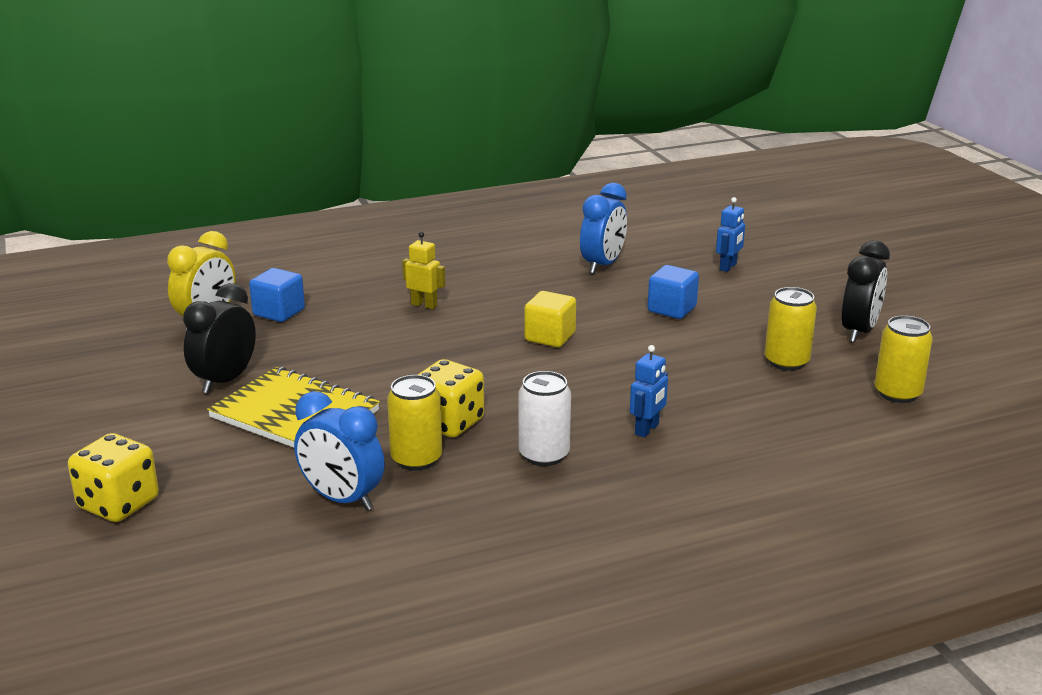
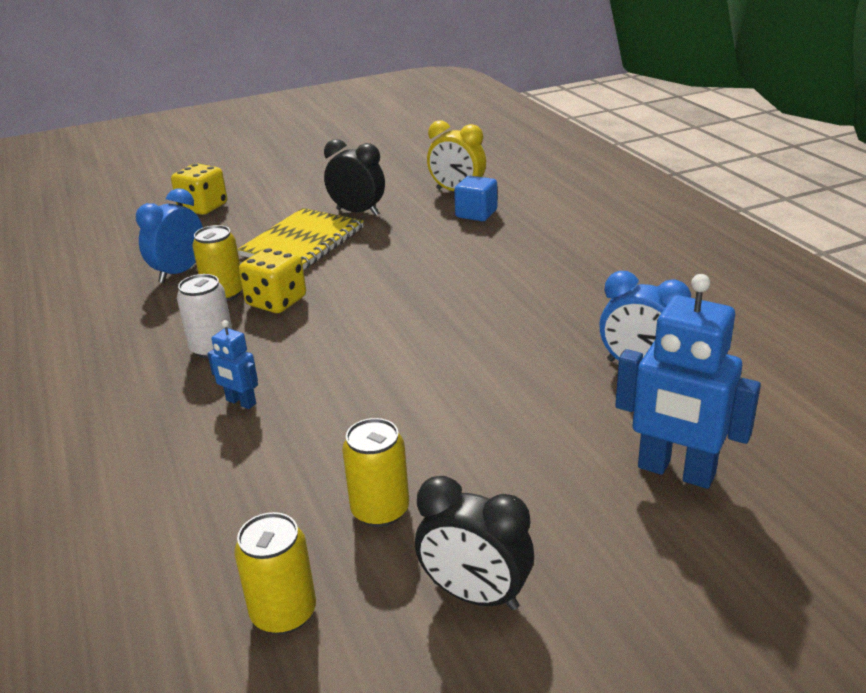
camera: 90 degrees right, 5 degrees up
(424, 305) = (503, 271): yellow robot -> none
(550, 337) = (439, 340): yellow cube -> none
(672, 309) = (521, 419): blue cube -> none
(728, 267) = (675, 472): blue robot -> blue robot, size x2.02

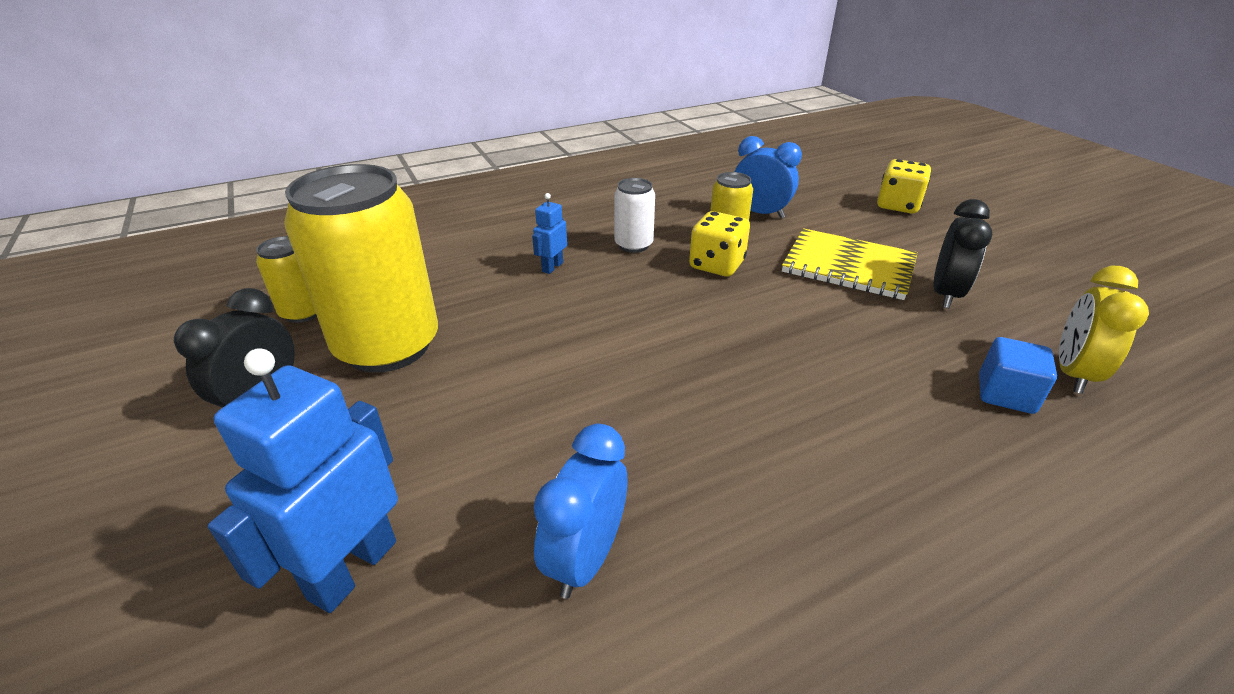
camera: 85 degrees right, 5 degrees up
(380, 510) = (388, 346): yellow can -> yellow can, size x2.12

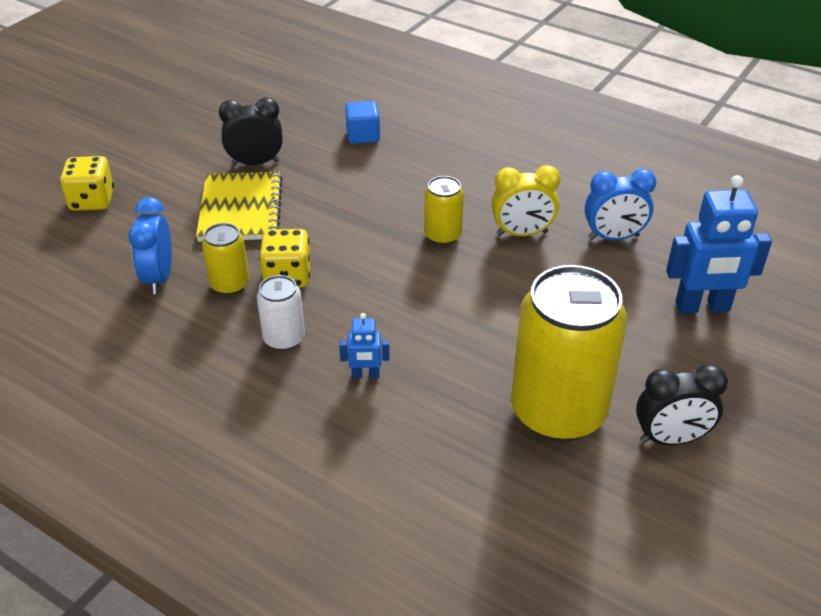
camera: 120 degrees left, 5 degrees up
(303, 312) = (574, 506): yellow can -> yellow can (443, 235)
(1072, 374) = (322, 116): yellow clock -> yellow clock (522, 233)

